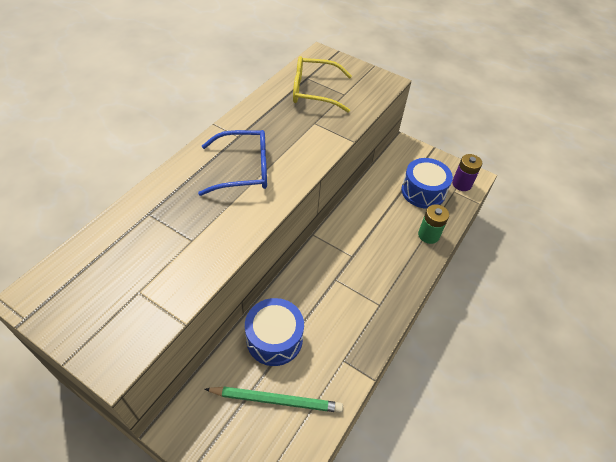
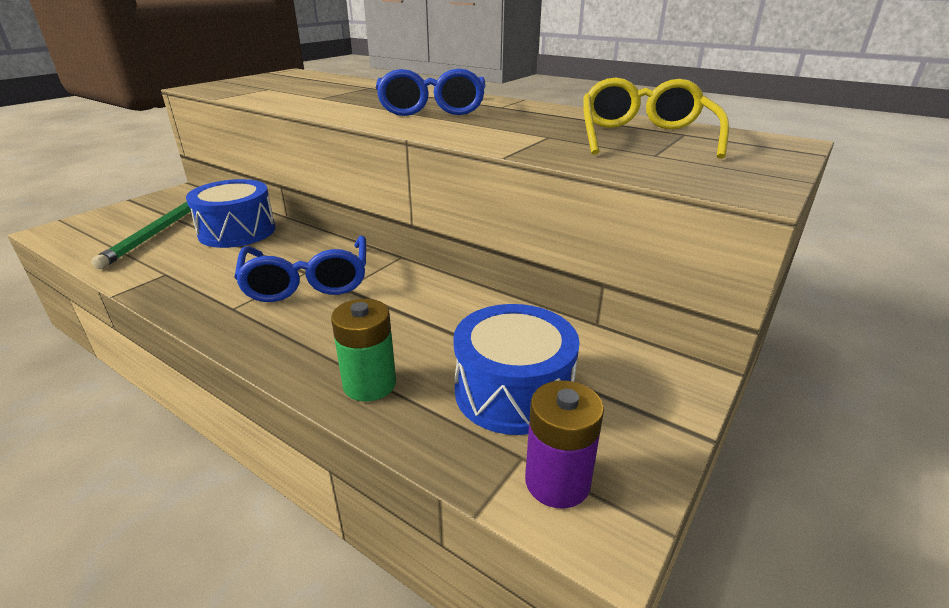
camera: 95 degrees right, 20 degrees down
(347, 275) = (307, 281): none -> blue glasses

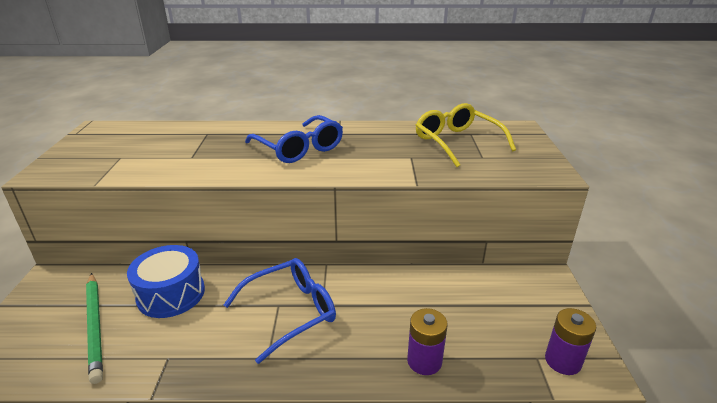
camera: 35 degrees left, 0 degrees up
(307, 281) = (291, 311): blue glasses -> blue glasses turned 75 degrees counterclockwise
(369, 384) = (424, 361): green battery -> purple battery
(513, 391) = (494, 325): blue drum -> none

